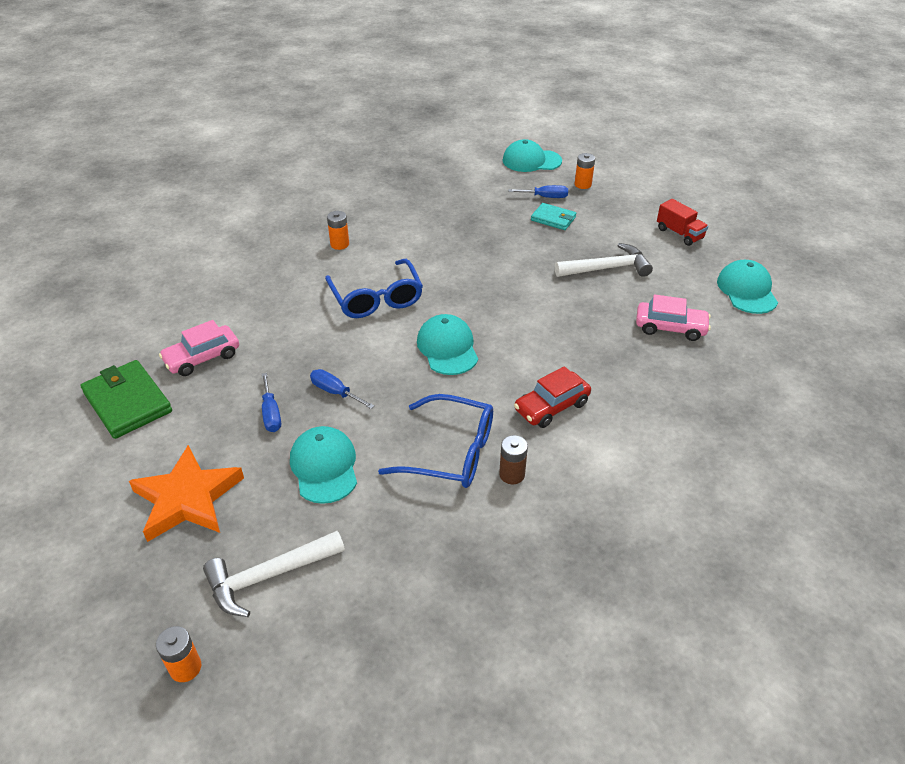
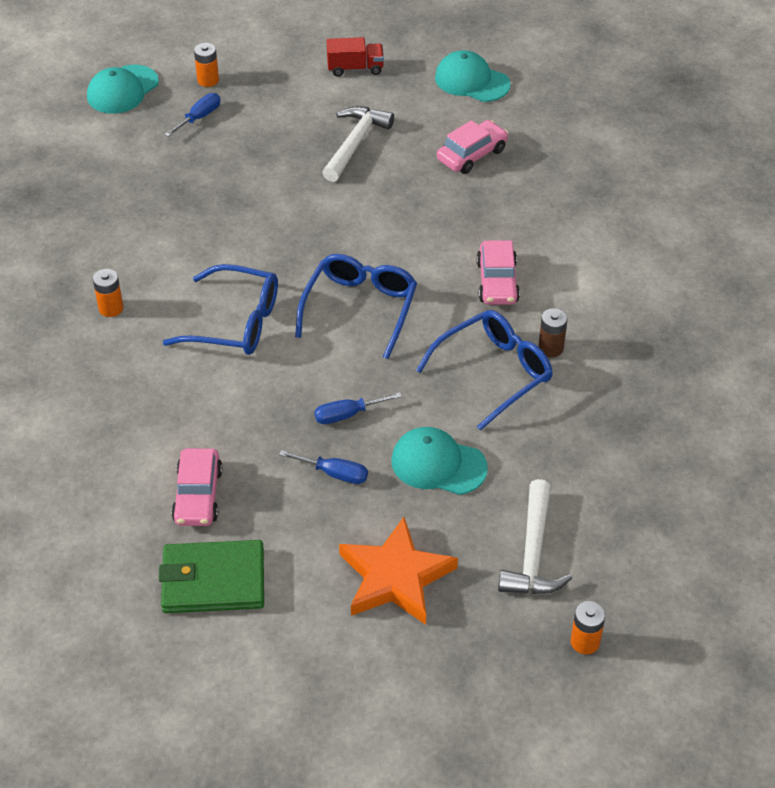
camera: 55 degrees left, 5 degrees up
(447, 348) = (360, 308): turquoise cap -> blue glasses
(551, 407) = (497, 282): red car -> pink car
(553, 219) = (242, 133): turquoise wallet -> none

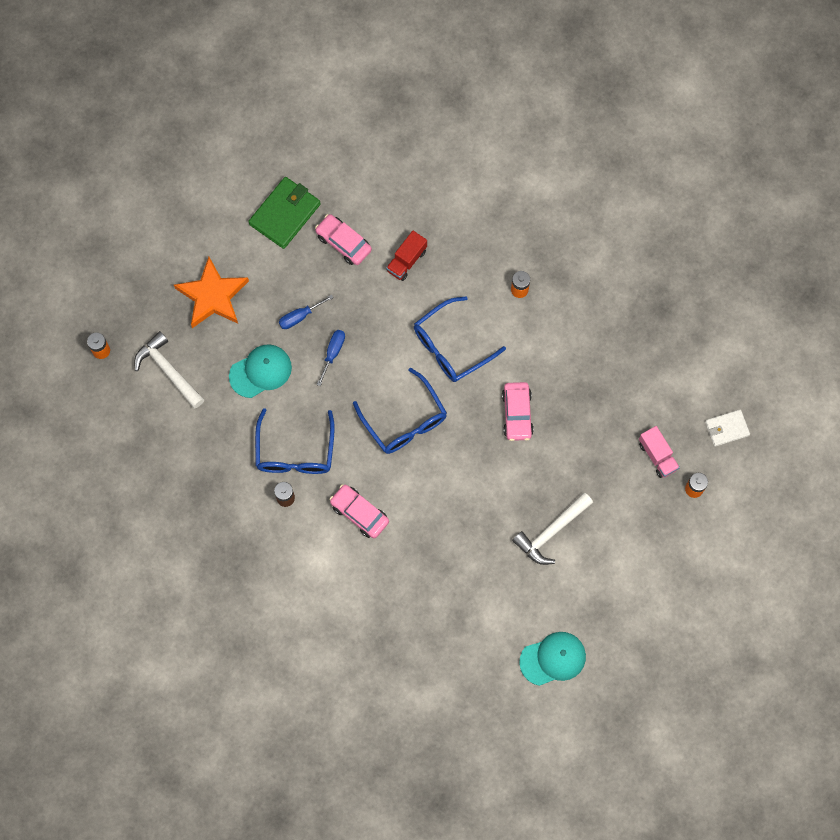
camera: 130 degrees right, 25 degrees up
(122, 90) = (726, 428): turquoise cap -> white wallet
(199, 117) = (657, 456): blue screwdriver -> pink truck
(355, 68) = (629, 593): red truck -> red truck (406, 261)
(355, 143) = (551, 532): white hammer -> white hammer turned 75 degrees clockwise
(472, 154) = (480, 595): pink car -> pink car (517, 414)

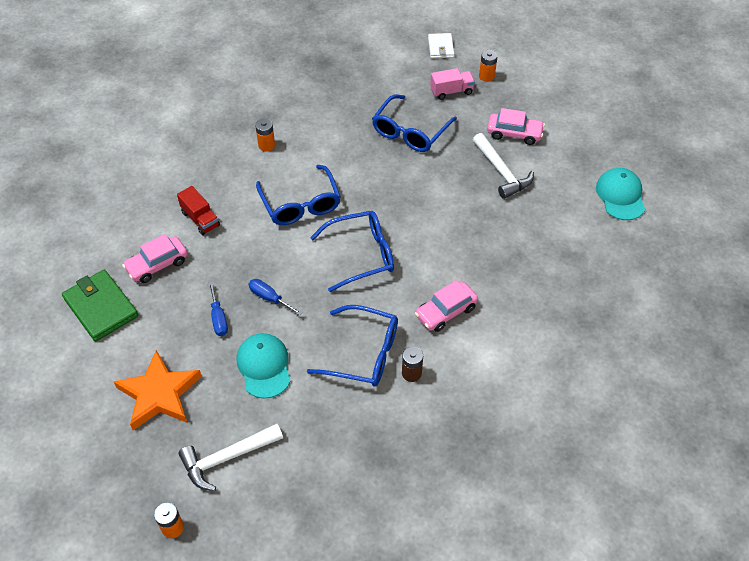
camera: 75 degrees left, 20 degrees down
(517, 414) = (383, 172): pink car -> pink car (514, 133)
(581, 426) = (410, 132): none -> blue glasses

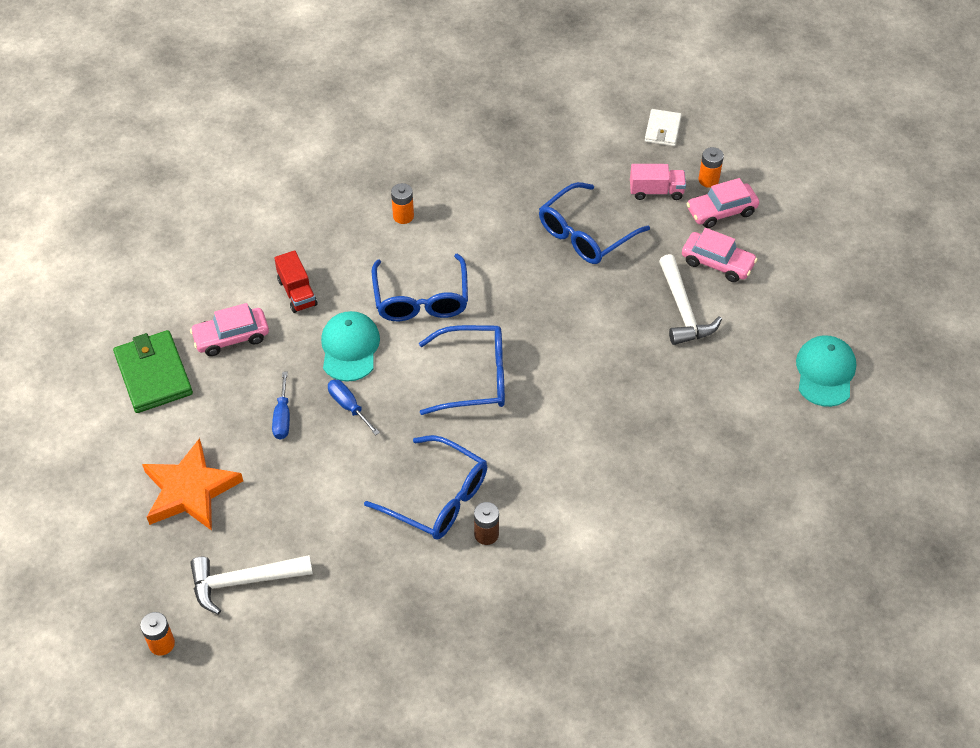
camera: 15 degrees right, 0 degrees up
(264, 366) = (317, 486): turquoise cap -> turquoise cap (350, 348)
(446, 312) = (552, 470): pink car -> pink car (721, 211)

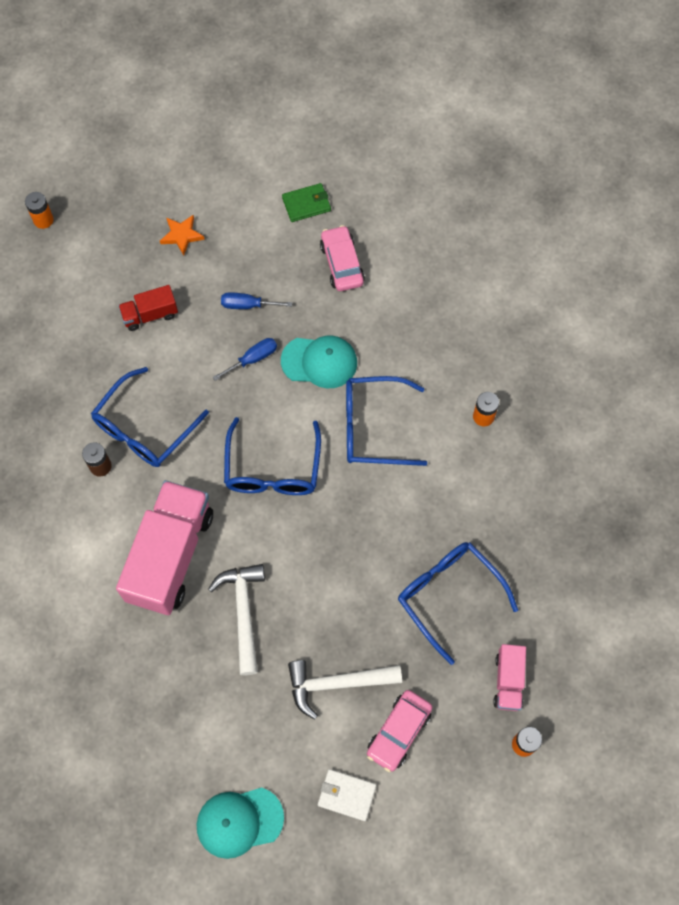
camera: 95 degrees right, 15 degrees up
(154, 374) = (306, 204): green wallet -> green wallet, size x0.60
(190, 490) = (182, 235): orange star -> orange star, size x0.52
(244, 581) = (88, 276): white hammer -> white hammer (243, 613)
(297, 292) = (390, 318): red truck -> red truck (150, 315)
(579, 456) = (170, 556): none -> pink truck
(662, 130) = (605, 703): white wallet -> white wallet (346, 795)
(721, 211) = (474, 750): pink car -> none
(825, 372) = (239, 821): turquoise cap -> turquoise cap turned 150 degrees clockwise

